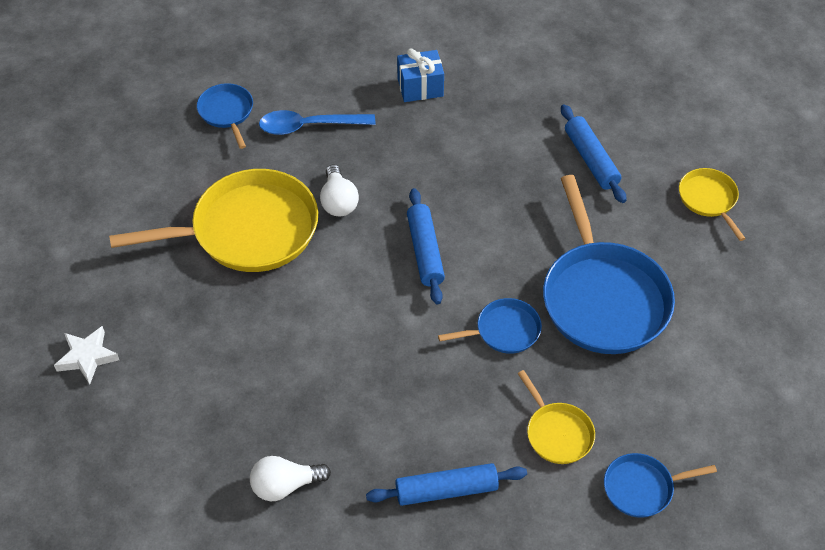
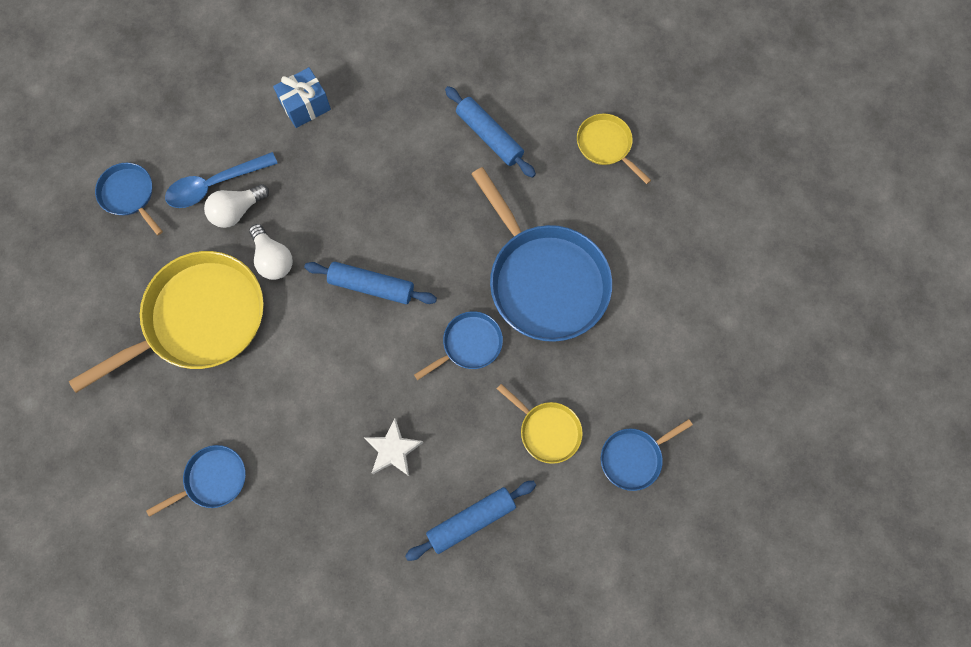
camera: 20 degrees left, 20 degrees up
(87, 357) = (100, 506): white star -> white star (393, 450)
(203, 369) = (213, 479): none -> blue pan
(285, 485) = (331, 568): white light bulb -> white light bulb (237, 211)
(425, 251) = (371, 286): blue rolling pin -> blue rolling pin turned 45 degrees counterclockwise

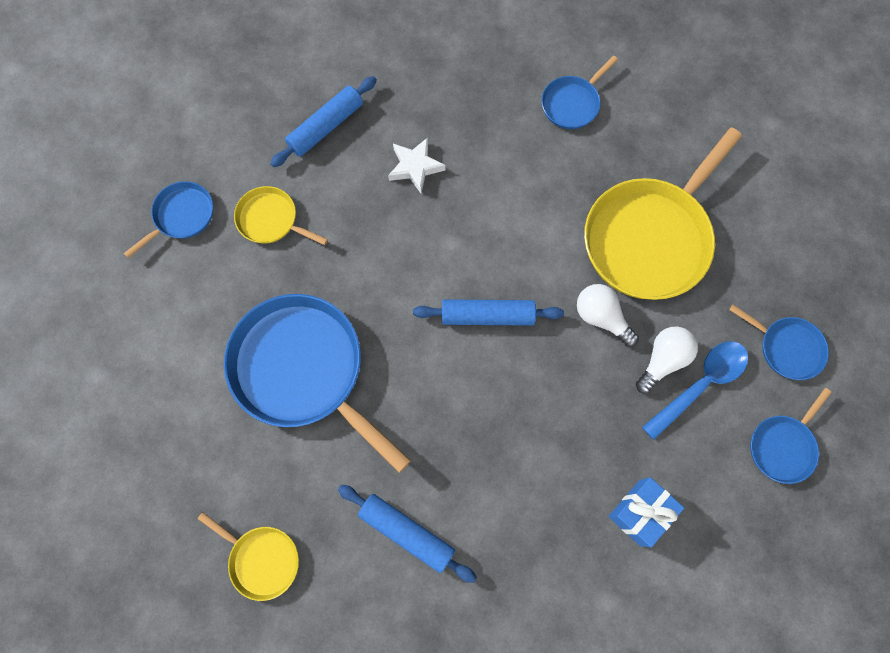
camera: 165 degrees right, 0 degrees up
(469, 344) = (368, 282): blue pan -> blue pan (782, 446)

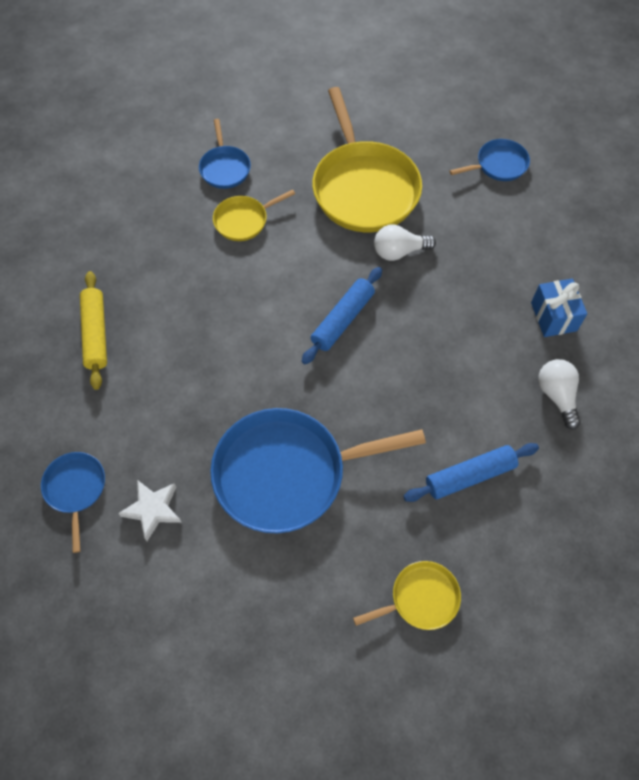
camera: 55 degrees left, 10 degrees down
(270, 220) = (139, 421): yellow pan -> yellow pan (243, 220)
(326, 127) = (96, 334): blue rolling pin -> yellow rolling pin
(415, 167) = (185, 294): white star -> white star (153, 510)
(662, 360) = (456, 236): white light bulb -> white light bulb (556, 395)
(700, 384) = (489, 226): blue spoon -> none
(782, 446) = (562, 209): blue pan -> none

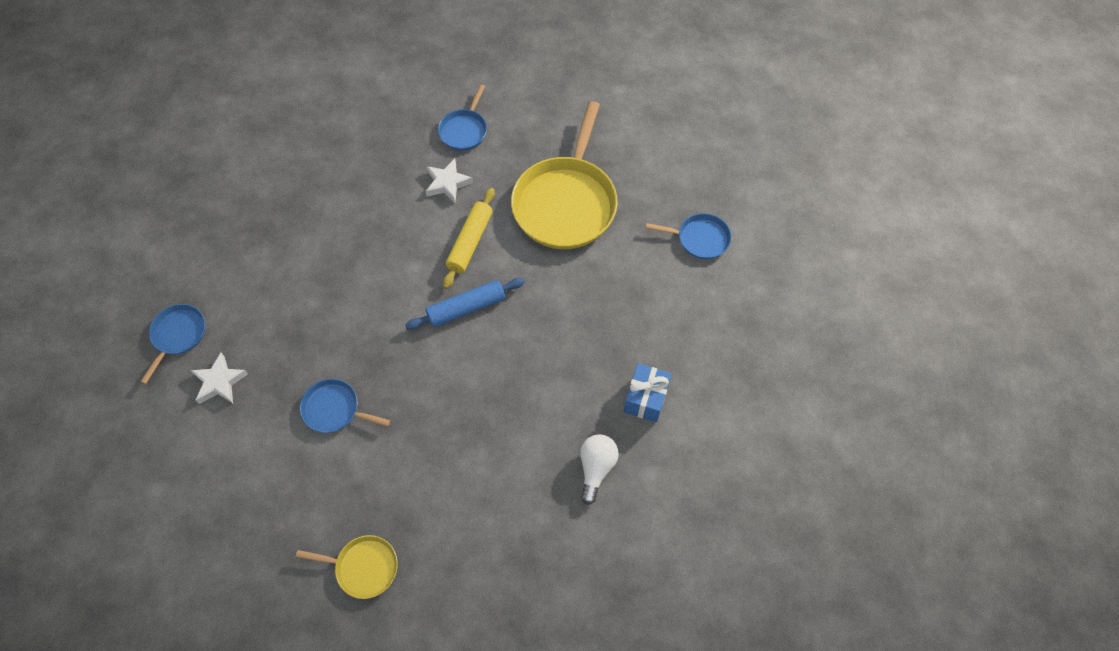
camera: 30 degrees right, 0 degrees up
(96, 334) = (273, 221): yellow rolling pin -> yellow rolling pin (470, 242)
(243, 220) = (447, 183): yellow pan -> white star
(286, 473) = (334, 409): blue pan -> blue pan, size x0.49
(399, 251) = (555, 273): white light bulb -> none
(469, 476) = (473, 493): blue rolling pin -> none

